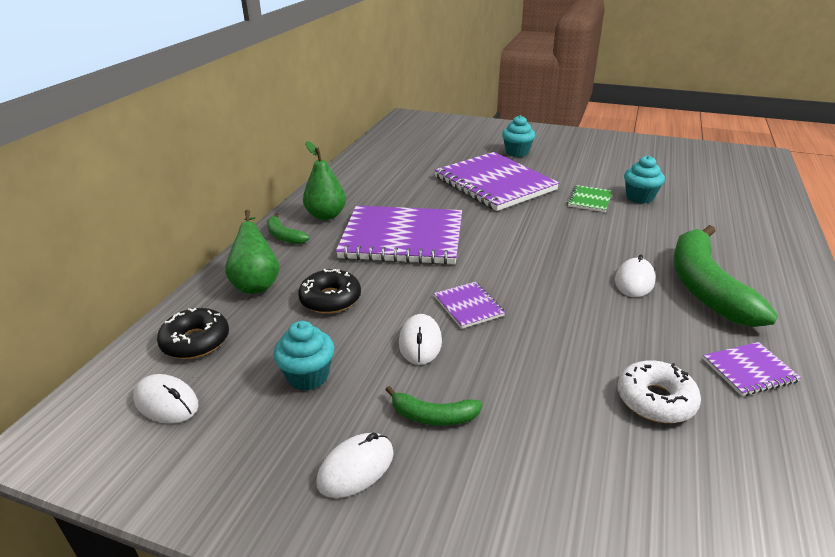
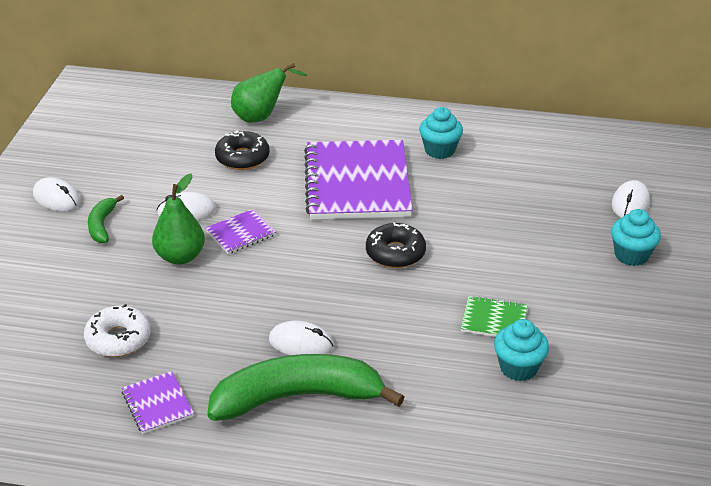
camera: 80 degrees right, 5 degrees up
(166, 402) = (117, 114): white mouse -> white mouse (630, 203)
(196, 341) = (181, 108): black donut -> black donut (395, 253)
(284, 236) = (344, 114): green banana -> none
(308, 376) = (143, 164): turquoise cupcake -> turquoise cupcake (440, 150)
(326, 215) = (392, 130): green pear -> green pear (180, 257)
(494, 183) = (515, 238): purple notebook -> none

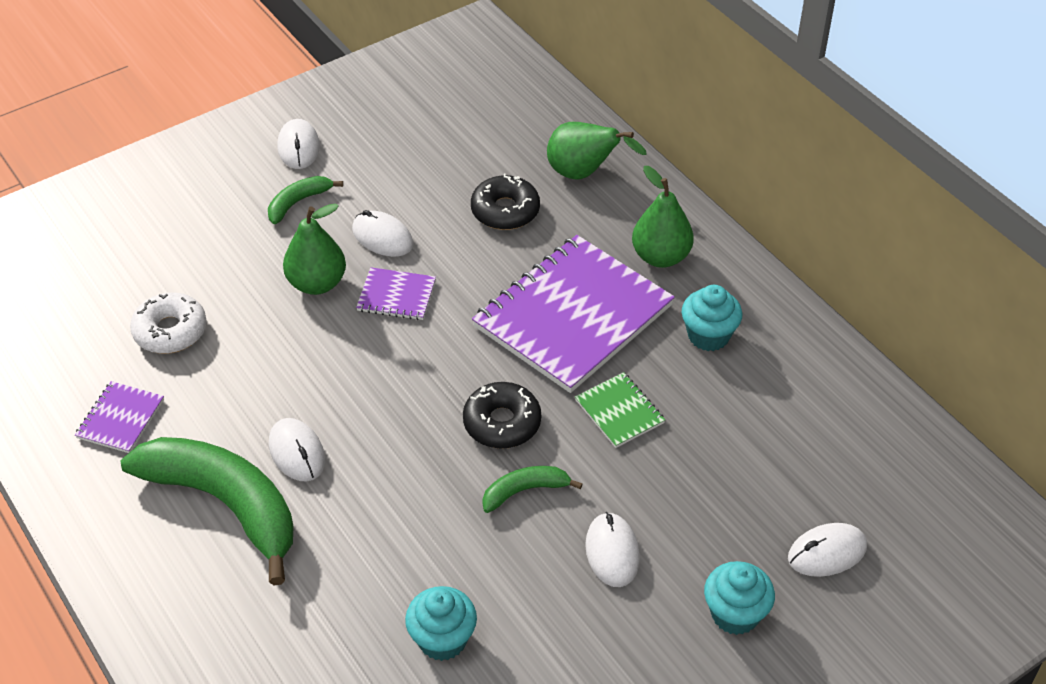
camera: 45 degrees right, 10 degrees up
(362, 131) = (661, 257): none -> green pear
(455, 274) = (524, 491): none -> green banana
(494, 320) = (491, 570): green notebook -> green notebook (619, 411)
(538, 270) = (612, 552): none -> white mouse

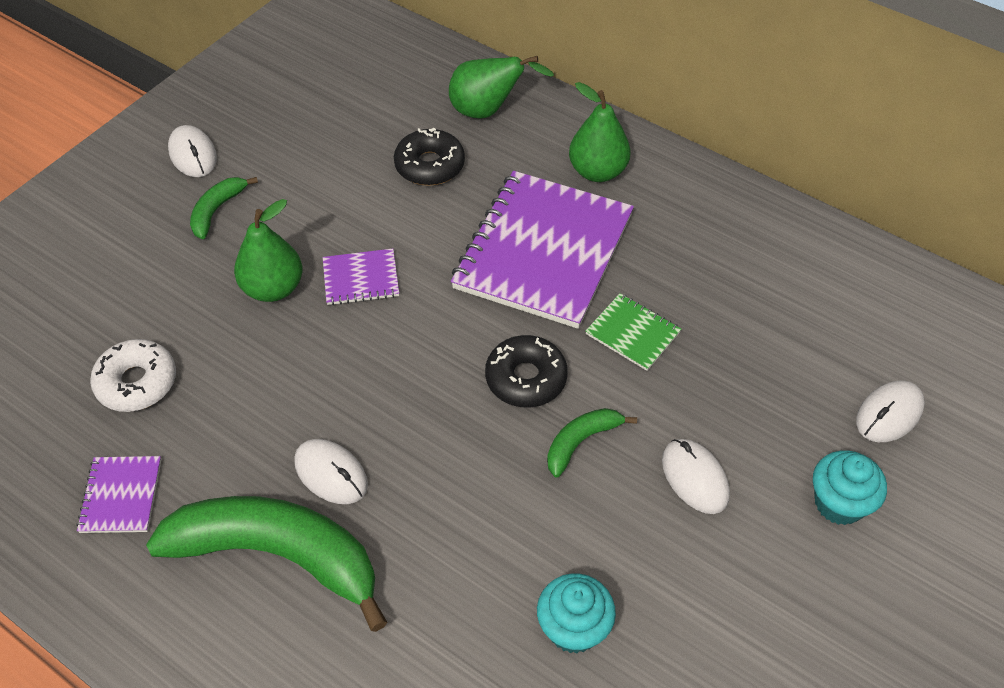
camera: 20 degrees left, 5 degrees up
(382, 237) = (320, 223): white mouse -> none
(708, 336) = (678, 235): turquoise cupcake -> none

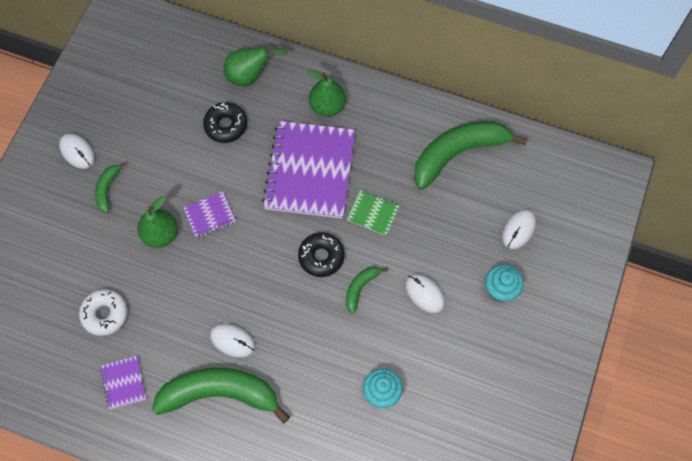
camera: 15 degrees left, 15 degrees up
(800, 277) = (458, 153): none -> green banana

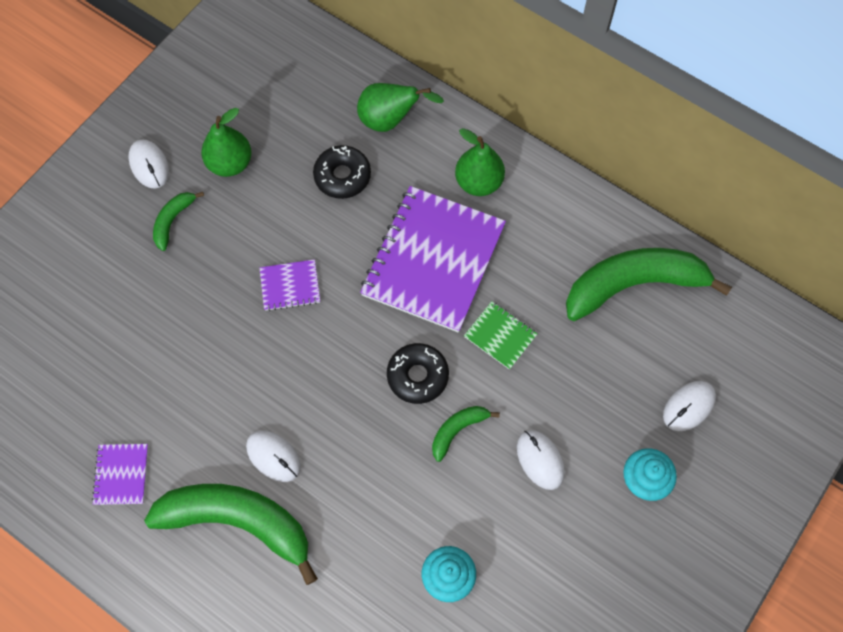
camera: 15 degrees right, 0 degrees up
(105, 314) = (124, 379): white donut -> none
(161, 234) = (222, 295): green pear -> green pear (230, 163)

